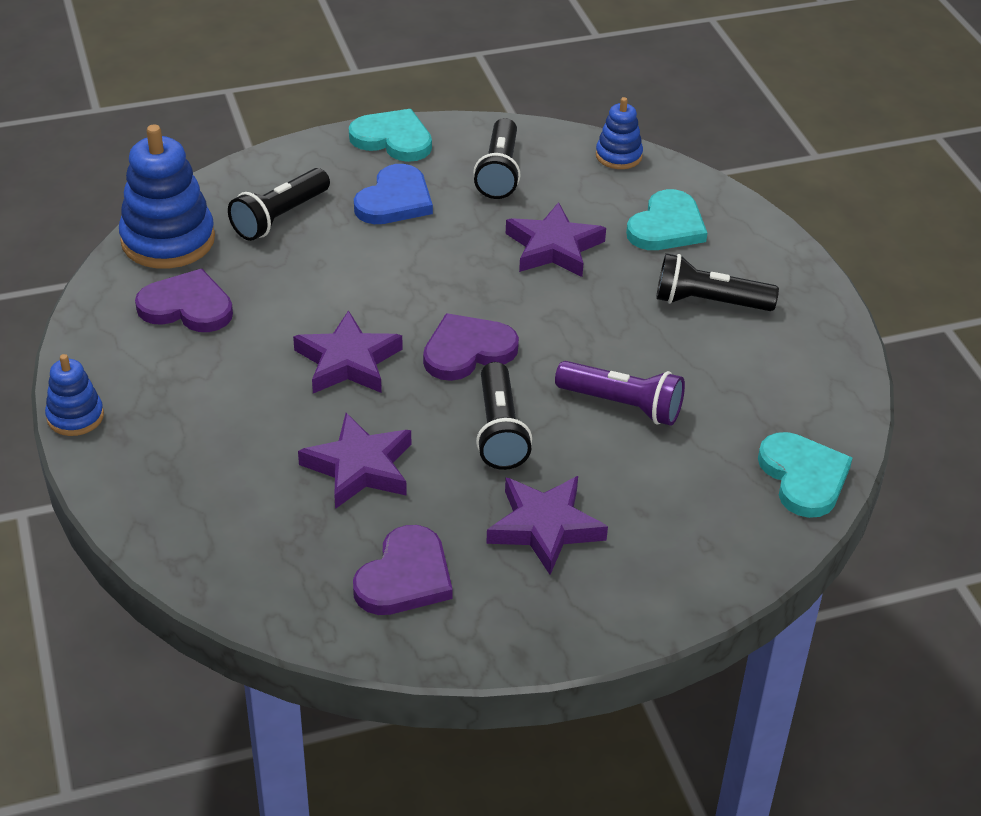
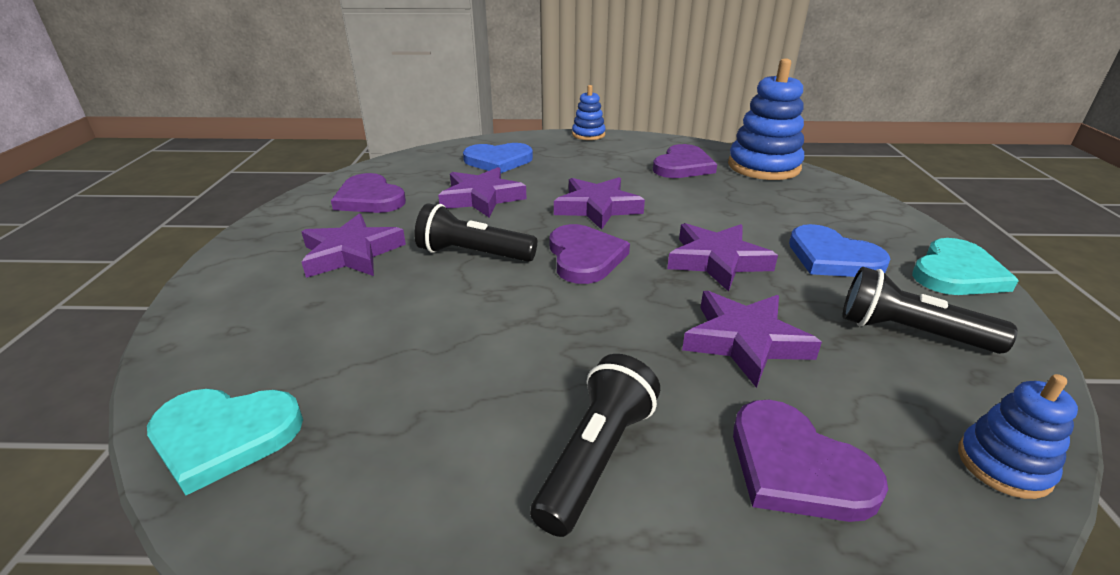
camera: 110 degrees right, 10 degrees down
(223, 489) = (498, 161): none -> blue heart
(280, 217) = (796, 204): black flashlight -> none
(434, 266) = (717, 261): none -> purple star
(623, 405) = (453, 326): purple flashlight -> none
(667, 226) = (796, 467): turquoise heart -> purple heart

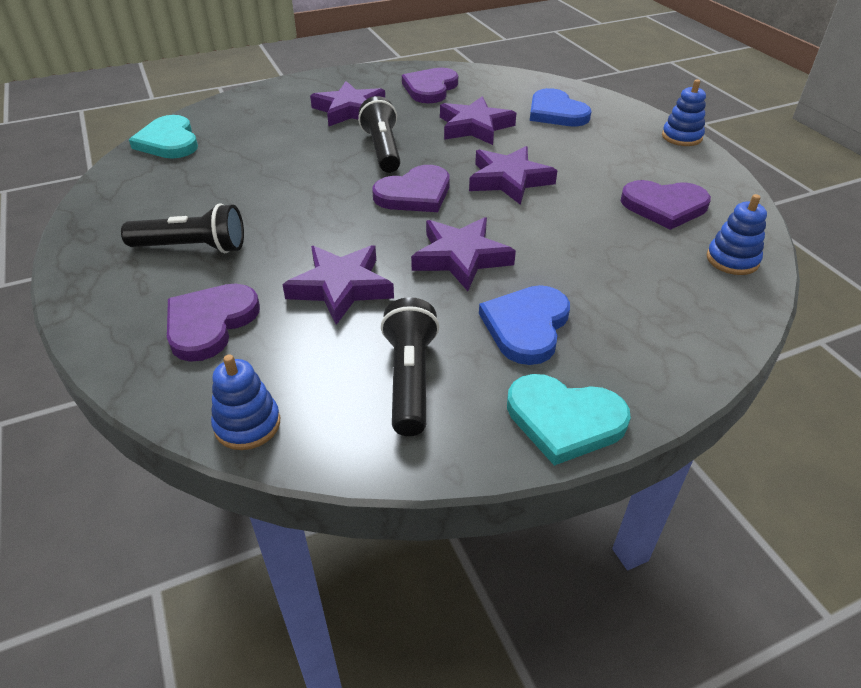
camera: 65 degrees right, 10 degrees up
(763, 167) = (732, 260): blue stacking toy -> blue stacking toy, size x0.54

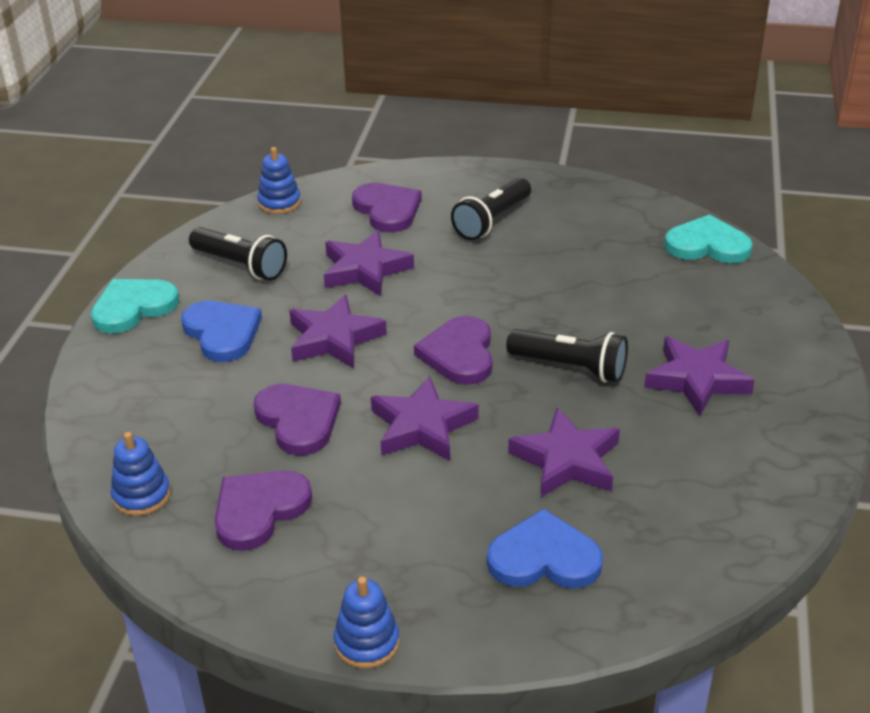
camera: 125 degrees right, 5 degrees down
(430, 88) = (717, 473): purple heart -> purple heart (298, 420)

